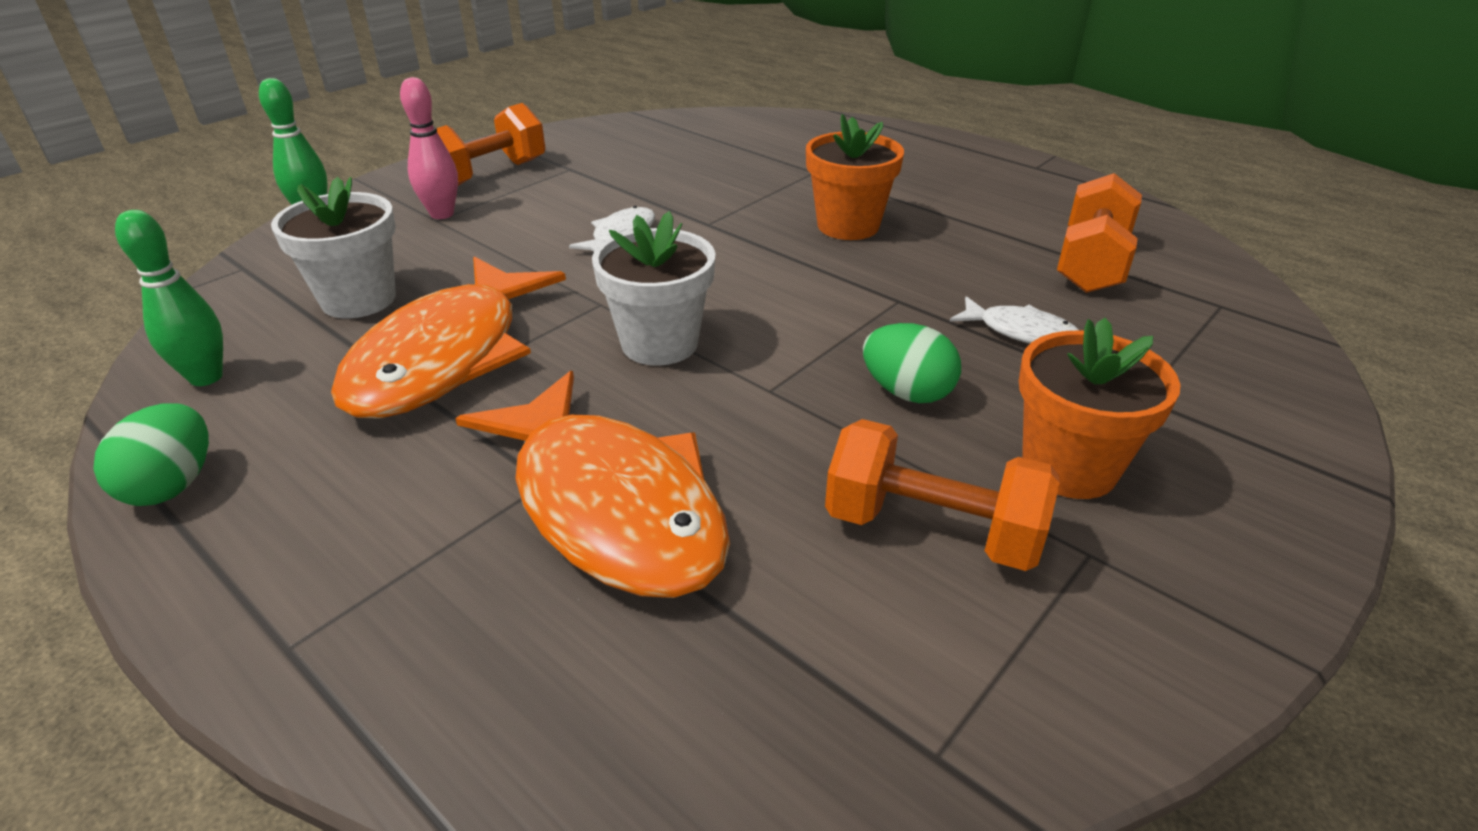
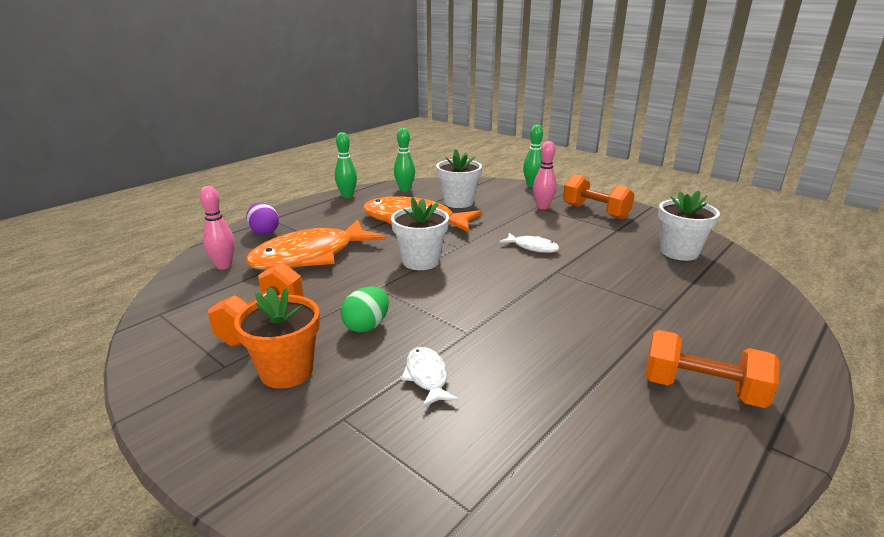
camera: 90 degrees right, 10 degrees down
(172, 485) = (347, 195): green egg -> green bowling pin
(404, 641) = (264, 232): none -> purple egg
(647, 684) = (224, 266): none -> pink bowling pin
(658, 142) = (679, 252): none -> white flower pot
(848, 226) = (572, 319): orange flower pot -> none
(1020, 332) = (427, 377): white fish -> white fish turned 135 degrees clockwise
(1091, 264) = (539, 437): orange dumbbell -> orange dumbbell (701, 389)

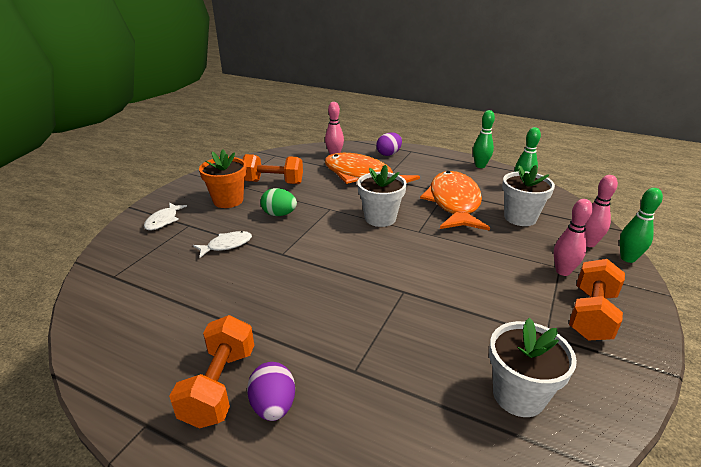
camera: 75 degrees right, 5 degrees up
(508, 191) = (588, 243): none -> pink bowling pin
(532, 247) = (446, 272): white fish -> white fish (163, 221)
(718, 357) = (273, 406): none -> purple egg

